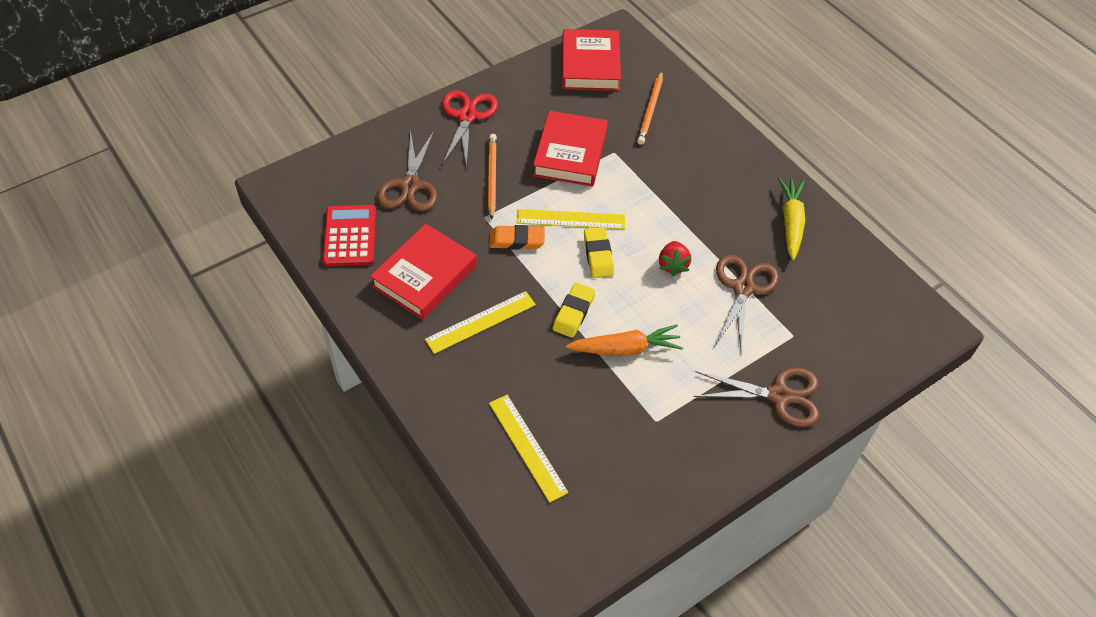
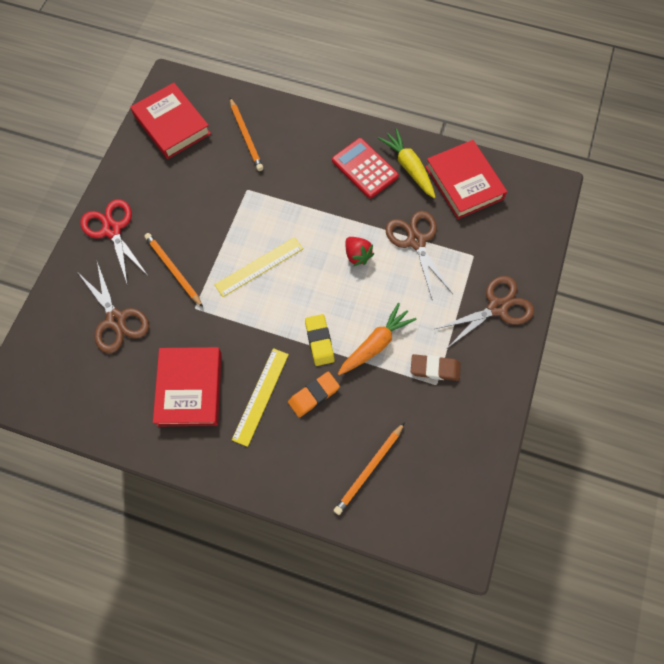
camera: 35 degrees left, 15 degrees up
(350, 236) = (104, 395): red calculator -> red calculator (365, 168)
(517, 240) = (234, 311): orange eraser -> orange eraser (314, 395)
(527, 447) = (369, 469): yellow ruler -> orange pencil
(570, 153) = (216, 211): red book -> red book (464, 183)
(598, 255) = (301, 283): yellow eraser -> none
(666, 406) = (435, 369): none -> brown eraser

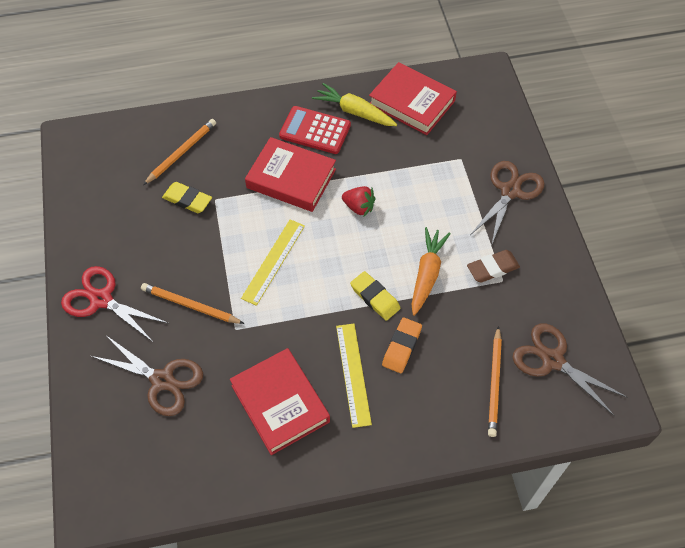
camera: 30 degrees left, 10 degrees down
(172, 125) = (99, 175): red book -> red book (291, 178)
(225, 179) = (187, 200): none -> yellow eraser
(246, 136) = (181, 153): orange pencil -> orange pencil turned 90 degrees counterclockwise
(416, 241) = (403, 170): brown scissors -> brown scissors (552, 360)

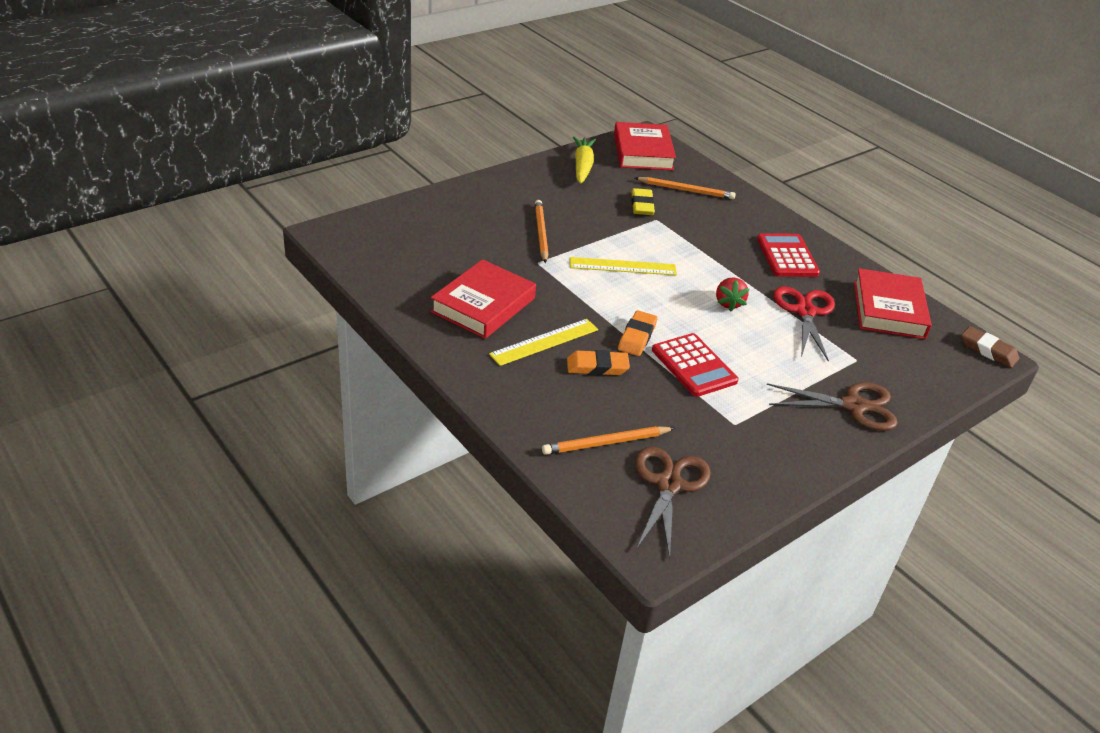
camera: 60 degrees right, 20 degrees down
(101, 299) = (511, 189): red scissors -> red scissors (805, 312)
(162, 380) = (460, 237): brown scissors -> none
(291, 178) = (719, 255): red book -> red book (643, 152)
(354, 112) = (835, 275): yellow carrot -> yellow carrot (582, 166)
(375, 298) = (637, 337): yellow eraser -> orange eraser
(427, 274) = (693, 366): orange carrot -> red calculator
(492, 268) = (743, 412): brown eraser -> brown eraser (988, 350)

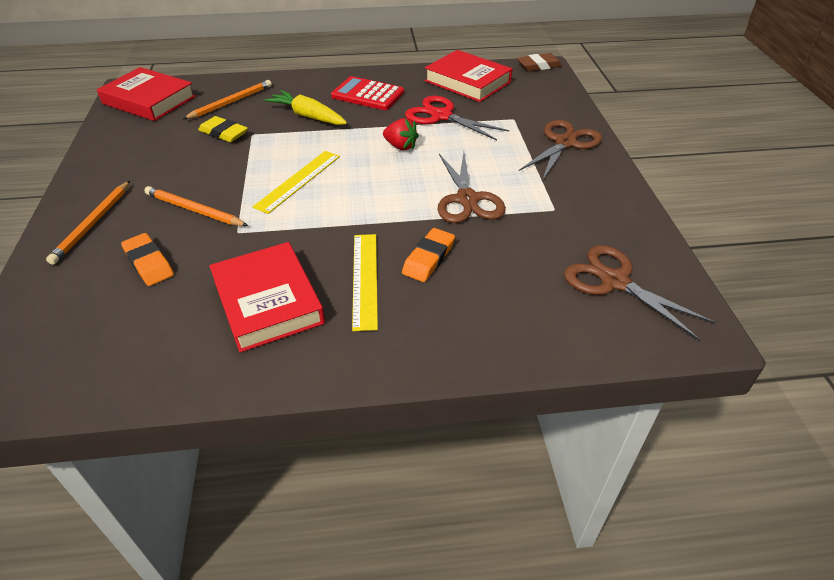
camera: 55 degrees left, 5 degrees up
(582, 166) = (124, 141): yellow carrot -> yellow carrot (308, 116)
(606, 443) = (540, 298): orange pencil -> orange pencil (92, 223)
(637, 337) = (404, 215): orange eraser -> orange eraser (149, 263)
(693, 366) = (467, 199): red calculator -> brown scissors

